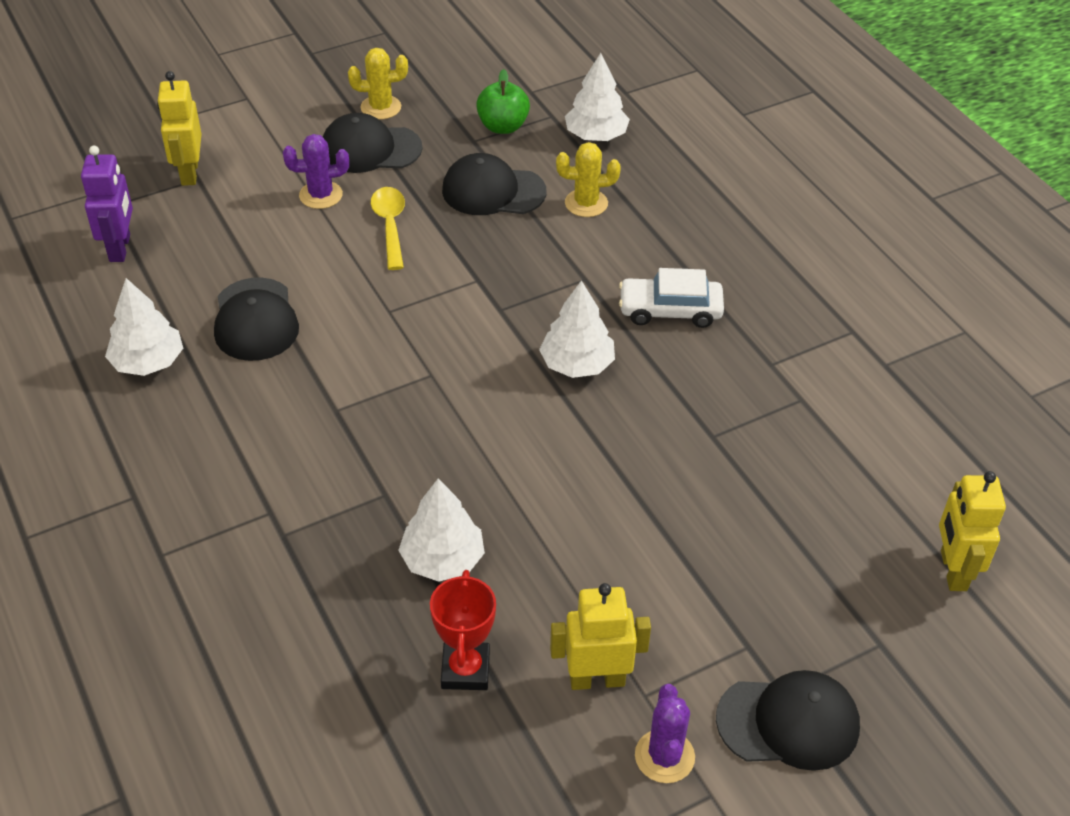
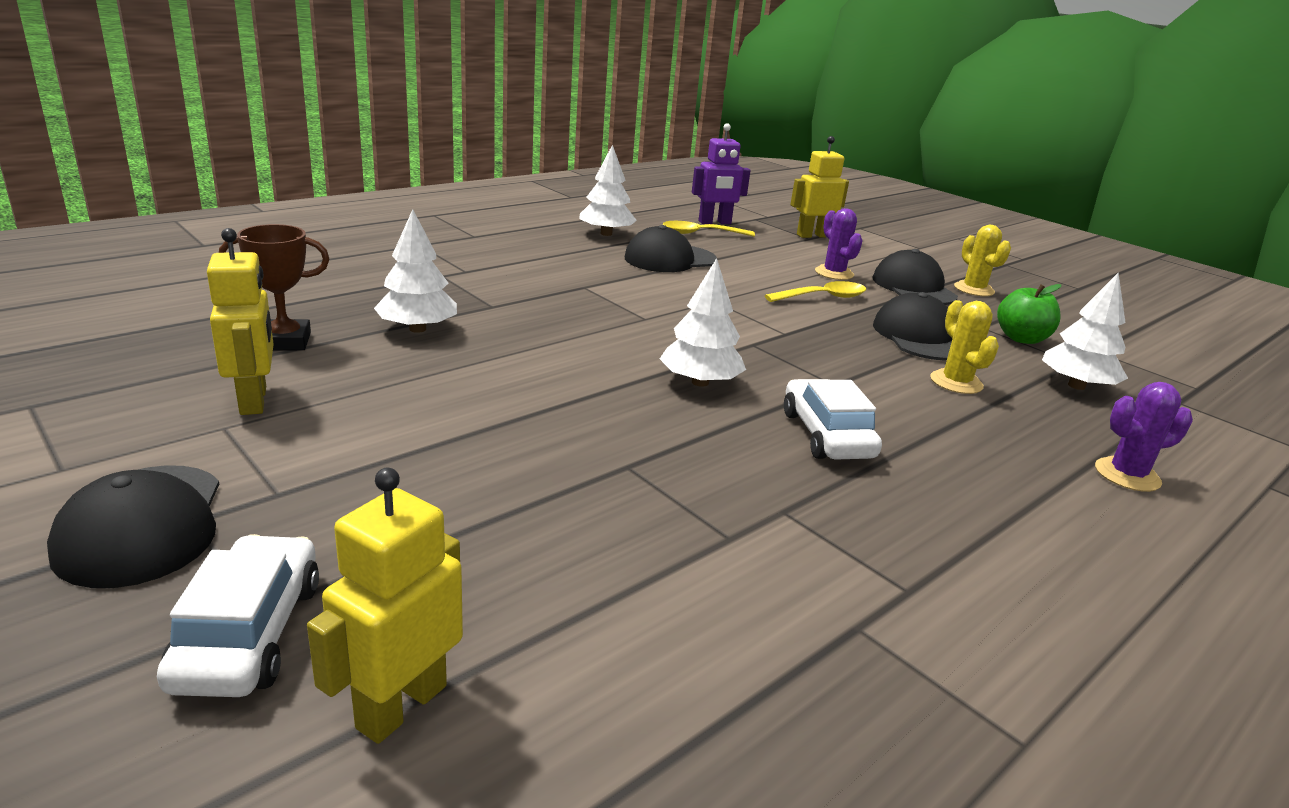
camera: 75 degrees right, 20 degrees down
(164, 272) = (701, 234): none -> yellow spoon
(465, 670) = (285, 341): red trophy -> brown trophy
(664, 756) = (133, 439): purple cactus -> purple cactus (1127, 475)
(899, 644) = (249, 633): none -> white car
(952, 570) = (401, 706): yellow robot -> yellow robot turned 45 degrees counterclockwise

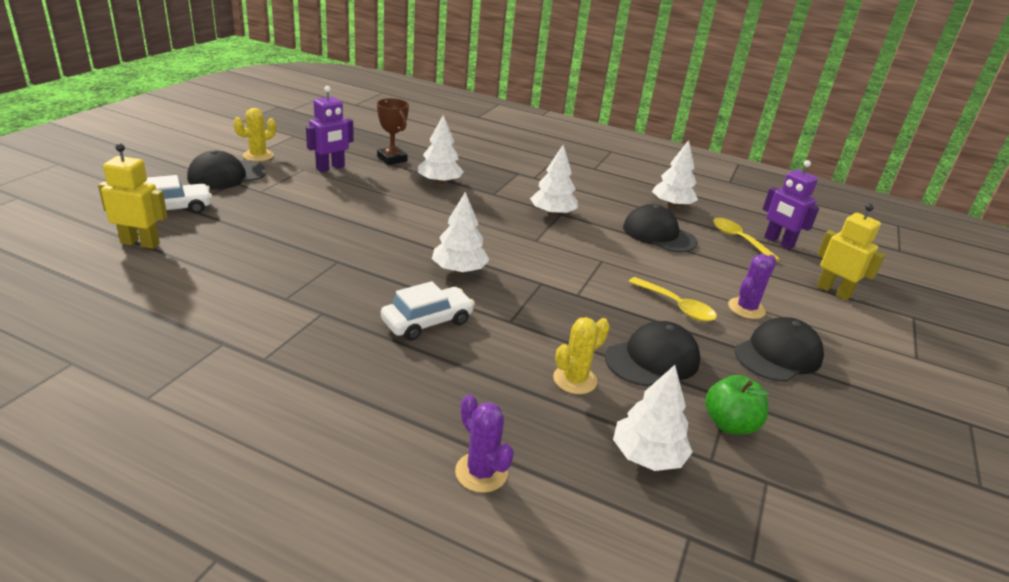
camera: 65 degrees right, 5 degrees up
(254, 401) = (330, 168): yellow robot -> purple robot
(580, 290) = (552, 213): none -> white tree
(974, 289) = (834, 395): yellow cactus -> yellow cactus (258, 156)

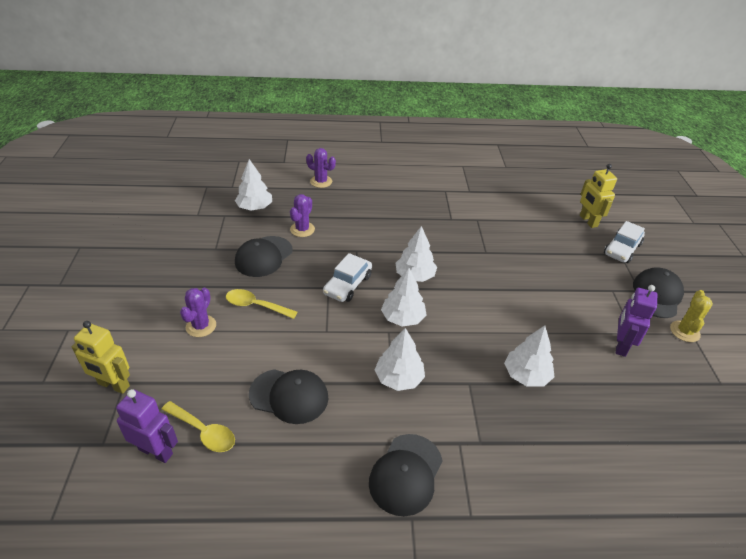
camera: 155 degrees right, 10 degrees up
(140, 243) = (588, 221): yellow robot -> yellow robot turned 90 degrees clockwise
(392, 159) = (603, 392): brown trophy -> none
(427, 322) = (398, 233): white car -> white car (347, 285)
(575, 380) = (302, 229): yellow cactus -> purple cactus
(672, 205) = (287, 469): white tree -> white tree (403, 318)
(729, 424) = (215, 234): green apple -> none
(778, 355) = (180, 290): black cap -> black cap (406, 474)

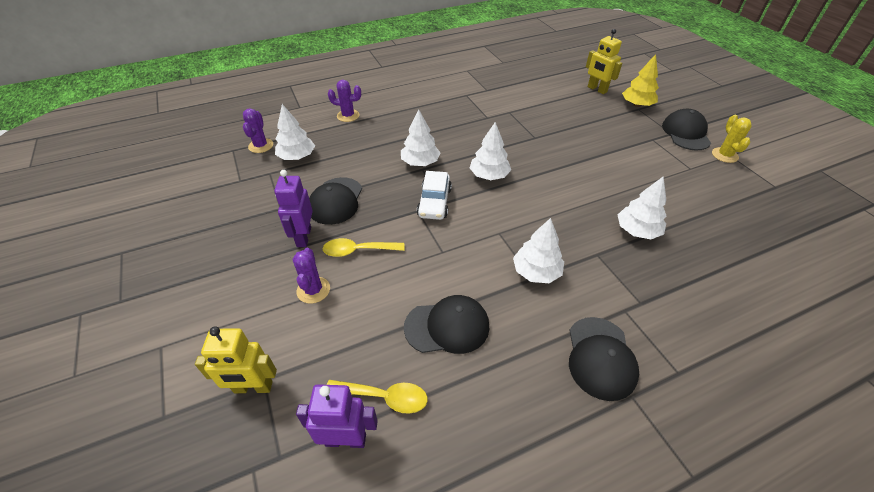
camera: 20 degrees left, 5 degrees up
(302, 229) = (358, 164): purple cactus -> purple cactus (261, 146)
(403, 318) = (503, 216): white tree -> white tree (420, 162)
(620, 345) = (689, 181): purple robot -> purple robot (303, 237)
(622, 249) = (637, 105): white car -> yellow tree

